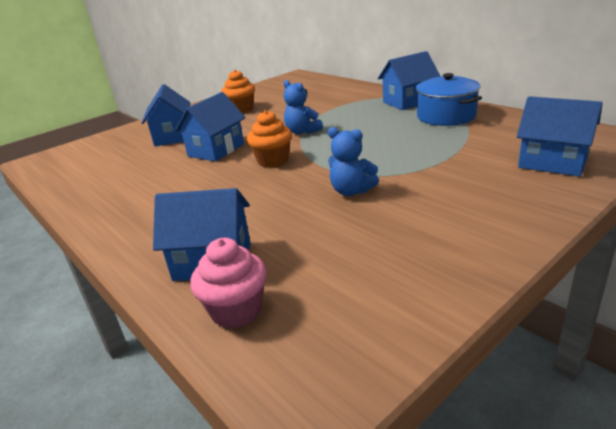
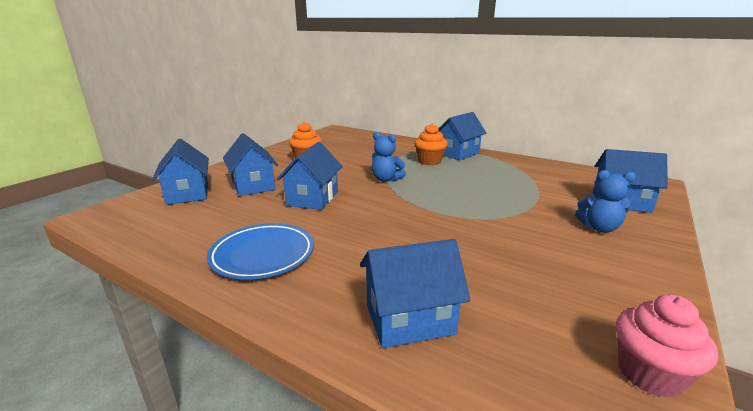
camera: 20 degrees left, 5 degrees down
(115, 143) = (188, 193): none -> blue house
(137, 200) = (262, 255): none -> blue plate
(236, 311) = (485, 375): pink cupcake -> pink cupcake (649, 374)
(273, 161) = (381, 208): orange cupcake -> orange cupcake (429, 161)
(351, 191) = (483, 234): blue teddy bear -> blue teddy bear (599, 228)
(446, 116) = (501, 165): blue pot -> none

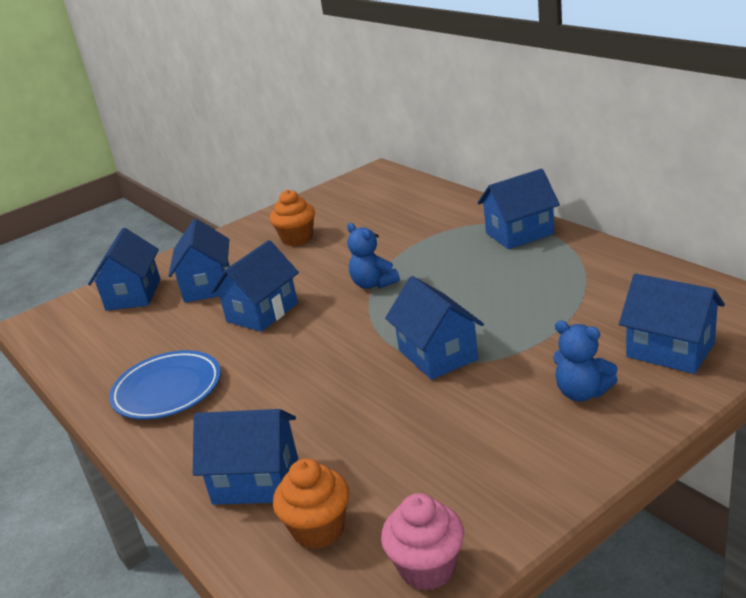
camera: 25 degrees right, 5 degrees up
(429, 161) = (461, 250): orange cupcake -> orange cupcake (318, 529)
(474, 214) = (437, 355): none -> blue house

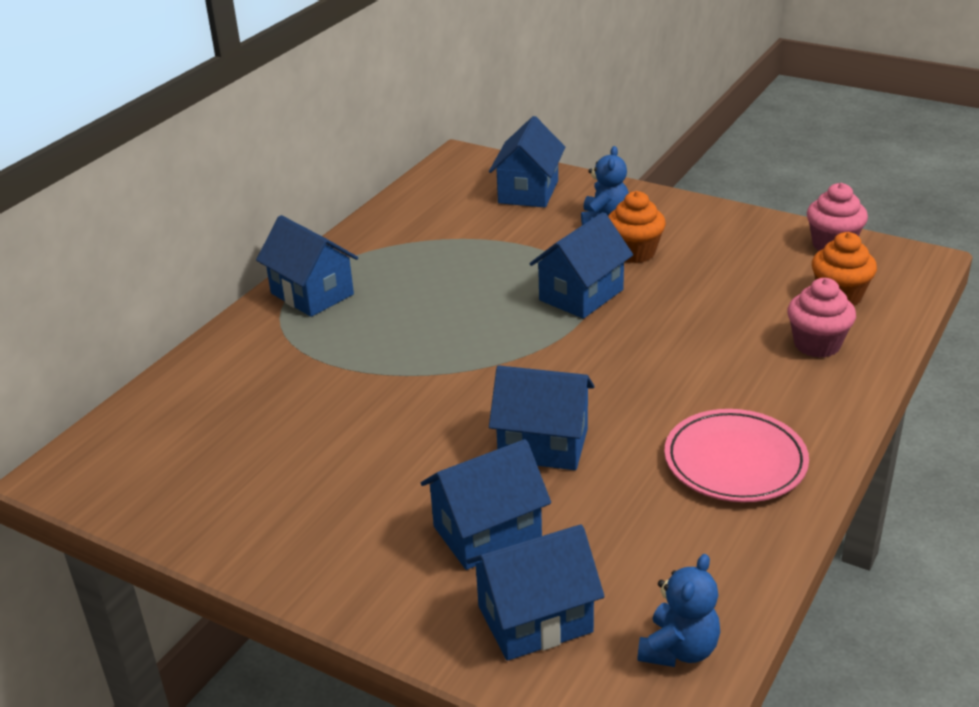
camera: 115 degrees left, 5 degrees up
(167, 390) = (735, 462): blue plate -> pink plate
(256, 481) = (817, 344): blue house -> pink cupcake
(297, 238) = (324, 485): orange cupcake -> orange cupcake (634, 252)
(373, 284) = (451, 372): blue teddy bear -> blue teddy bear (679, 649)

